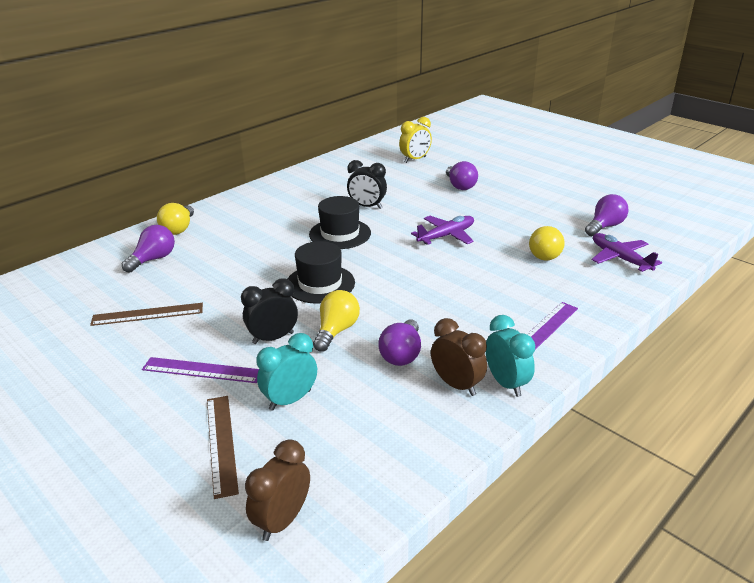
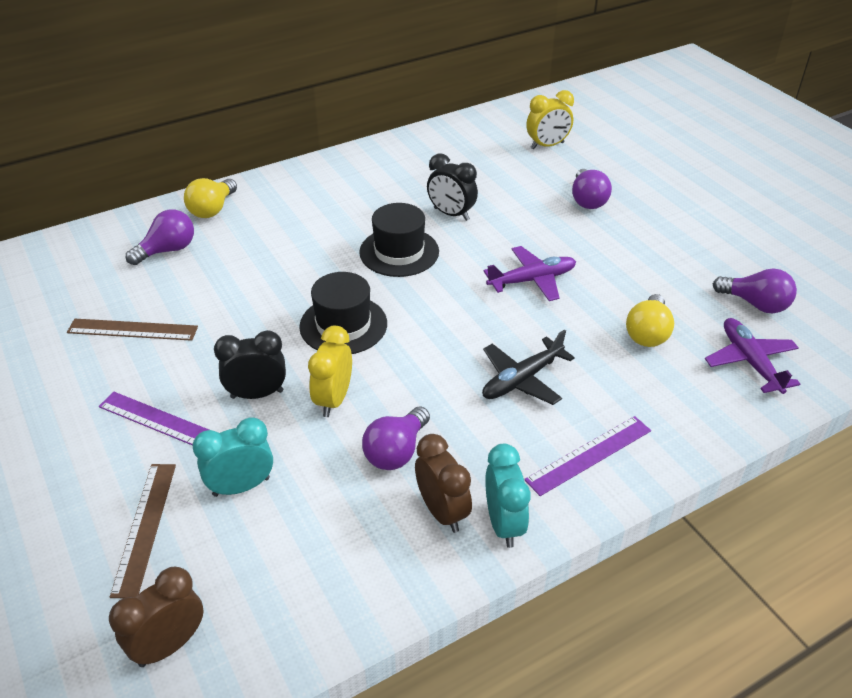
camera: 15 degrees right, 10 degrees up
(336, 331) = (333, 399): yellow light bulb -> yellow clock
(471, 294) = (522, 379): none -> black plane
(604, 226) = (755, 304): purple light bulb -> purple light bulb turned 60 degrees clockwise

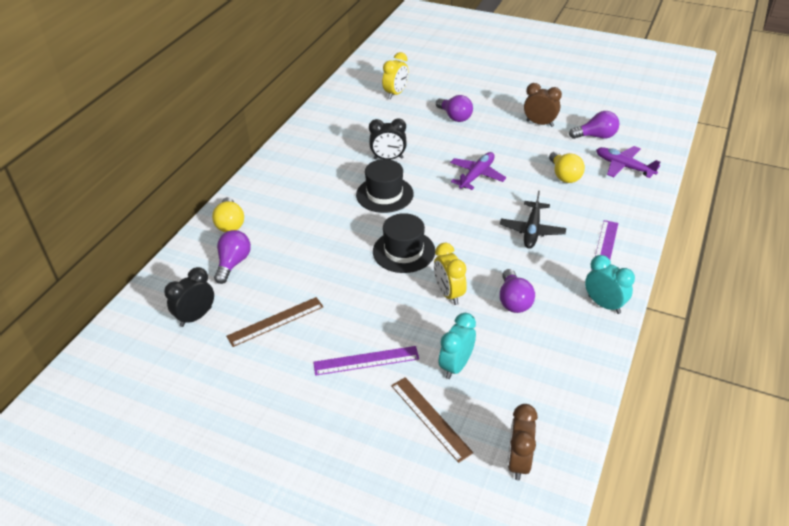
camera: 35 degrees left, 0 degrees up
(257, 394) = (402, 314): black clock -> black clock (196, 317)
(442, 511) = (570, 316): brown clock -> brown clock (539, 123)

